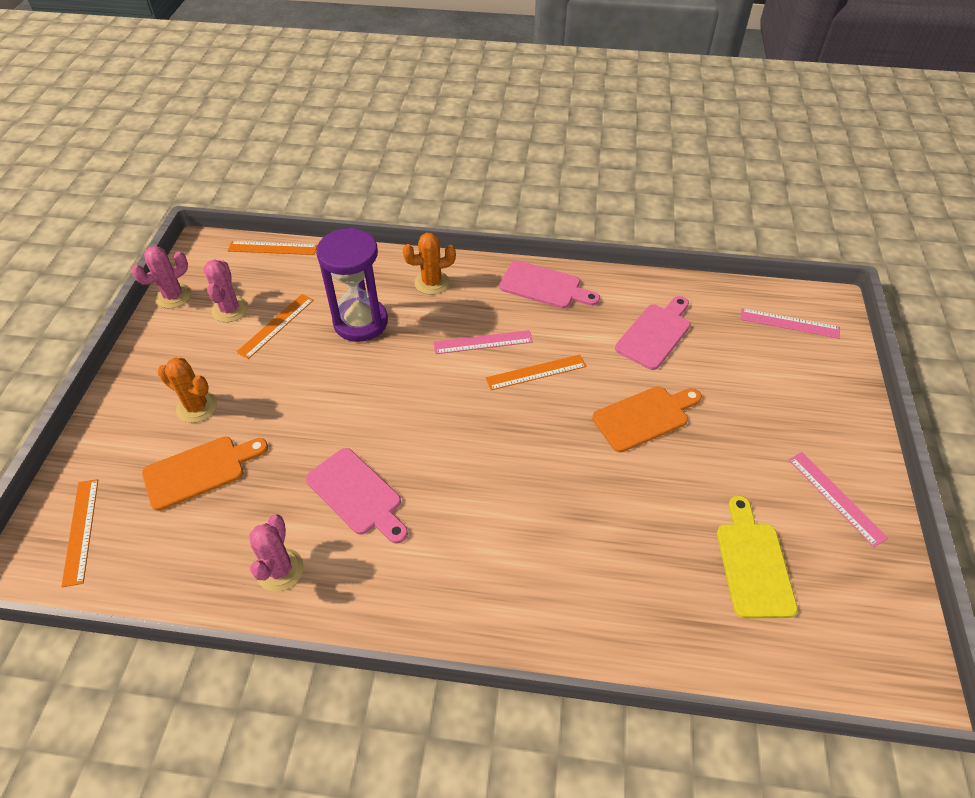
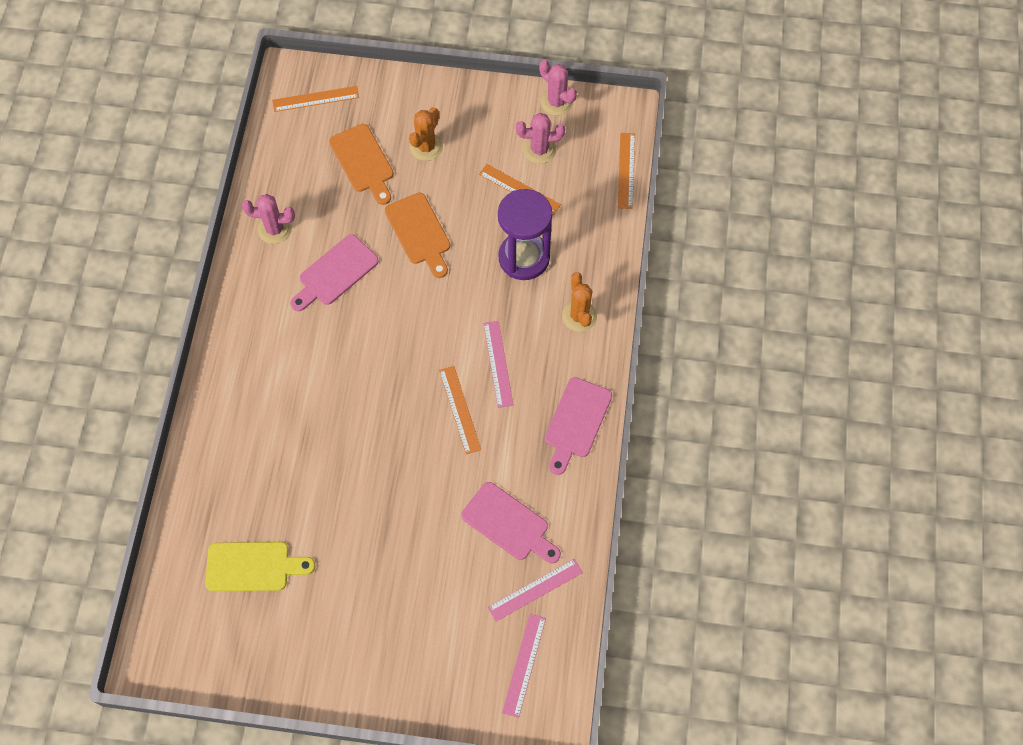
camera: 90 degrees right, 15 degrees up
(644, 417) = (404, 500): orange cutting board -> orange cutting board (419, 232)
(836, 497) = (310, 652): pink ruler -> pink ruler (535, 590)

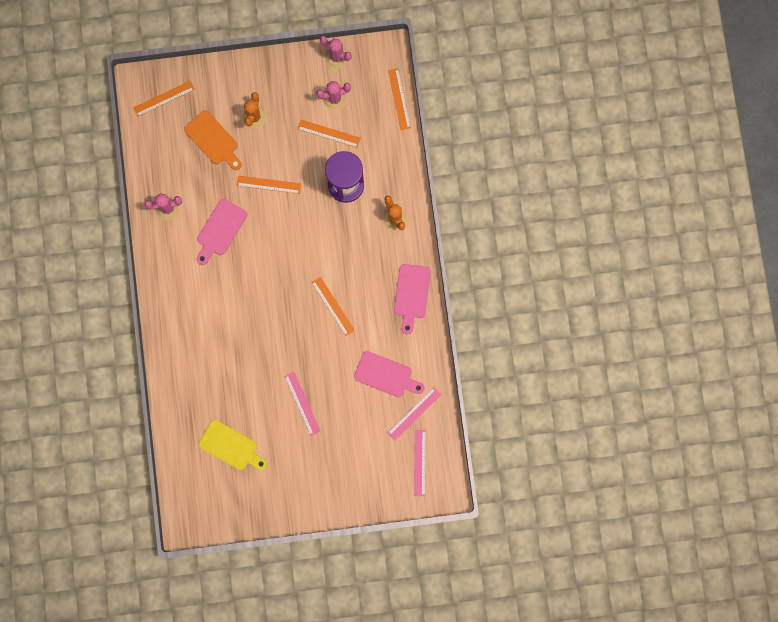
camera: 15 degrees left, 15 degrees up
(253, 566) = (231, 446): yellow cutting board -> yellow cutting board turned 45 degrees clockwise
(419, 232) = (269, 184): orange cutting board -> orange ruler
(498, 364) = (349, 267): pink ruler -> pink ruler (302, 403)

